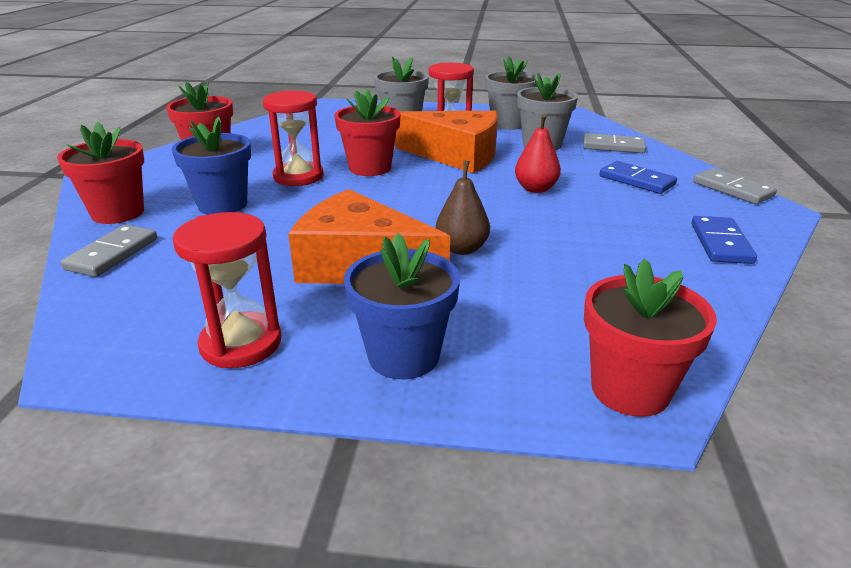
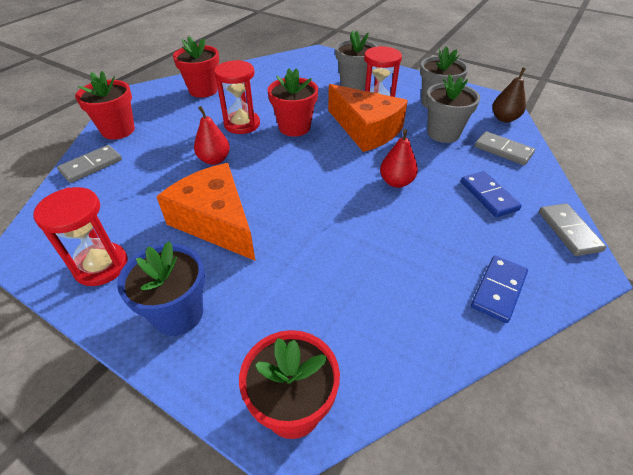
camera: 25 degrees right, 15 degrees up
(222, 205) = (178, 139): blue flower pot -> none
(296, 213) = (214, 160): none -> red pear
(462, 249) = (292, 228): brown pear -> brown pear (504, 118)

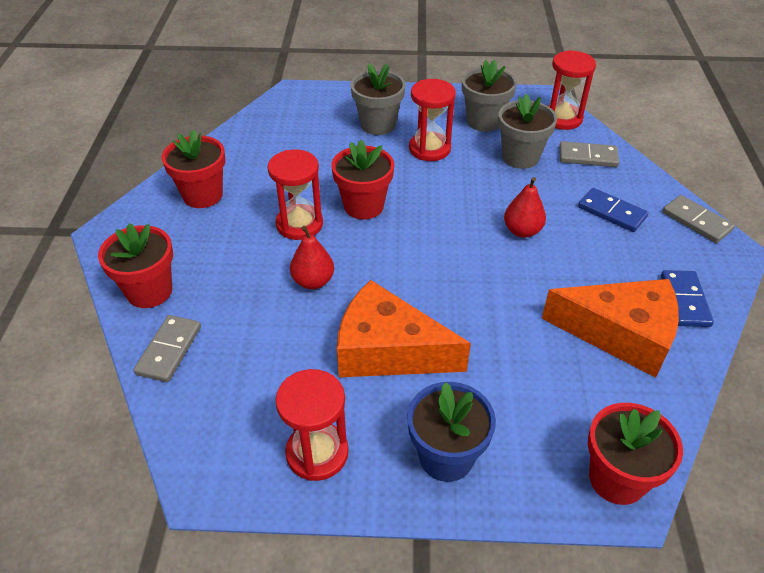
camera: 30 degrees left, 0 degrees up
(366, 129) = (442, 180): orange cheese -> orange cheese (621, 334)
(504, 118) = (562, 118): brown pear -> red hourglass

